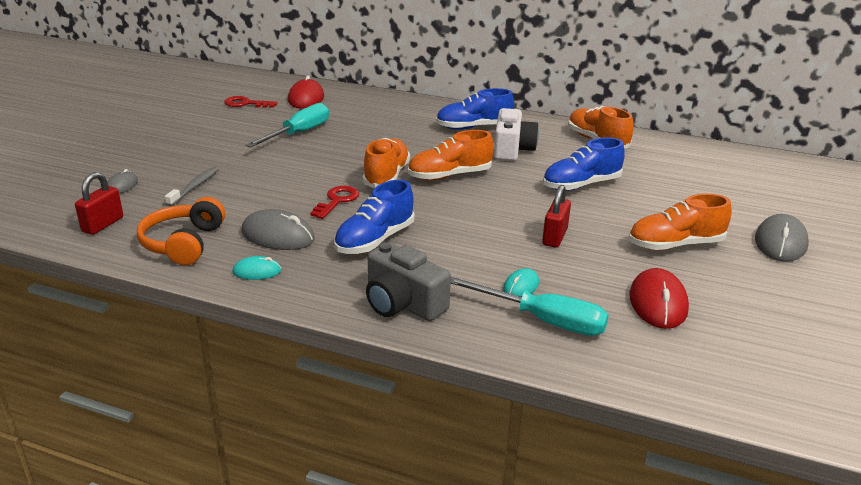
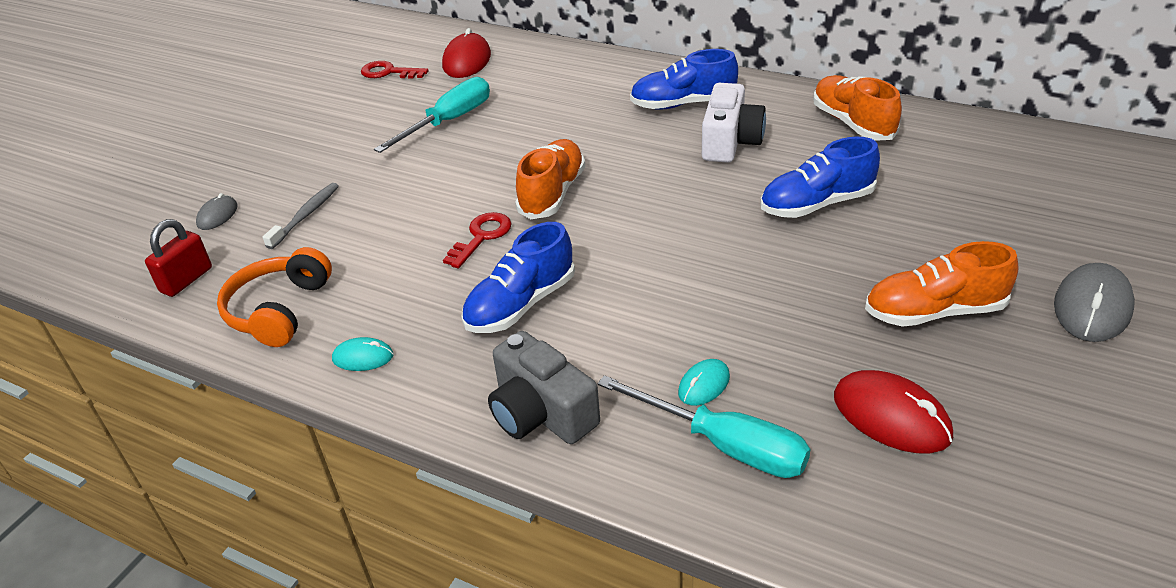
camera: 10 degrees right, 10 degrees up
(278, 236) = (397, 297): grey mouse -> none
(449, 176) = (637, 191): orange shoe -> none
(554, 237) = (764, 298): red padlock -> none
(658, 303) = (891, 416): red mouse -> red mouse turned 60 degrees counterclockwise

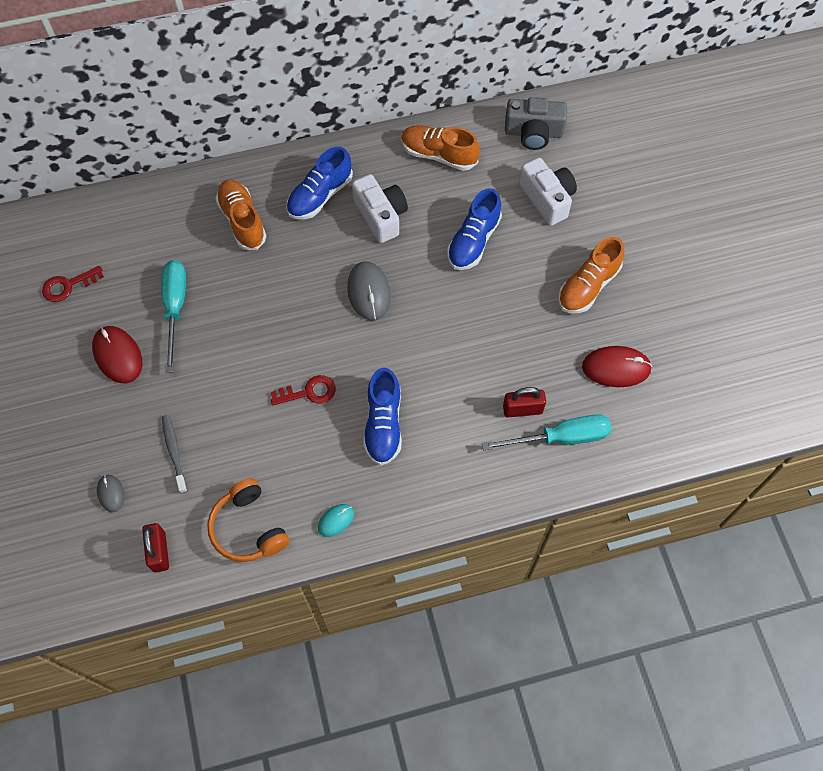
camera: 45 degrees left, 25 degrees up
(467, 61) = (117, 238): red mouse -> red mouse (118, 355)
(481, 237) = (309, 392): red key -> red key turned 90 degrees clockwise
(541, 413) = (463, 483): grey camera -> grey camera (533, 133)
(552, 193) = (315, 329): orange shoe -> orange shoe (242, 221)
(704, 385) = (522, 409): turquoise mouse -> red padlock
(958, 209) = (547, 199): none -> white camera
(1092, 307) = (652, 236): grey mouse -> grey mouse (369, 292)

